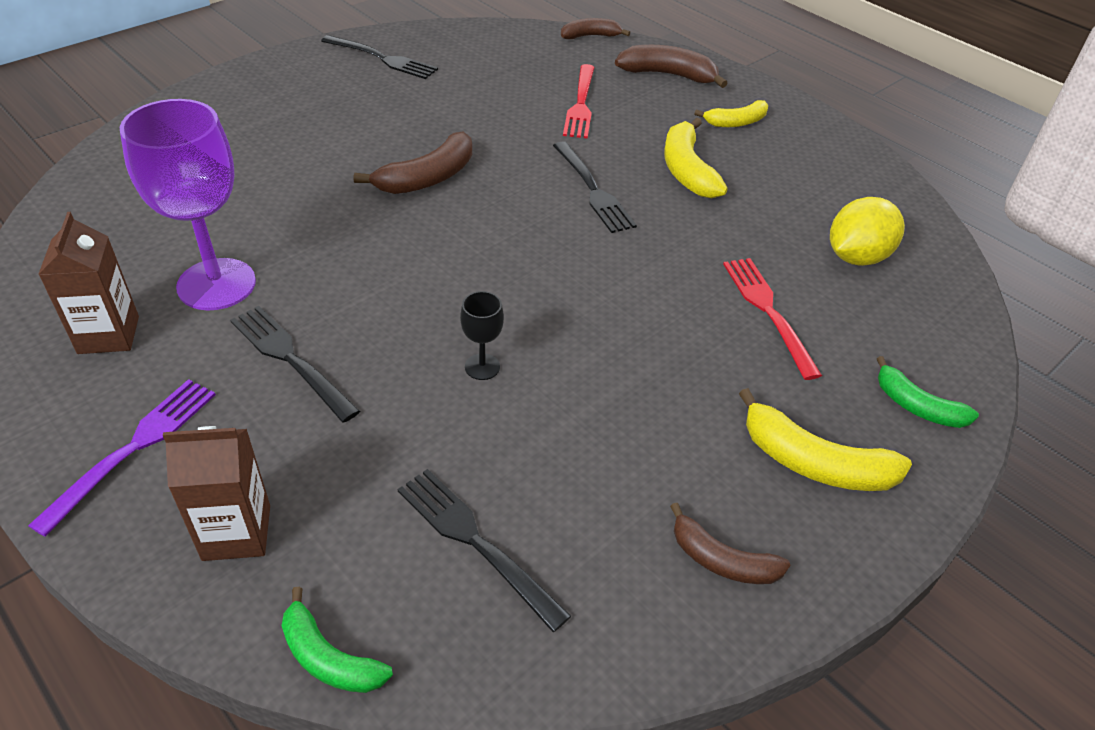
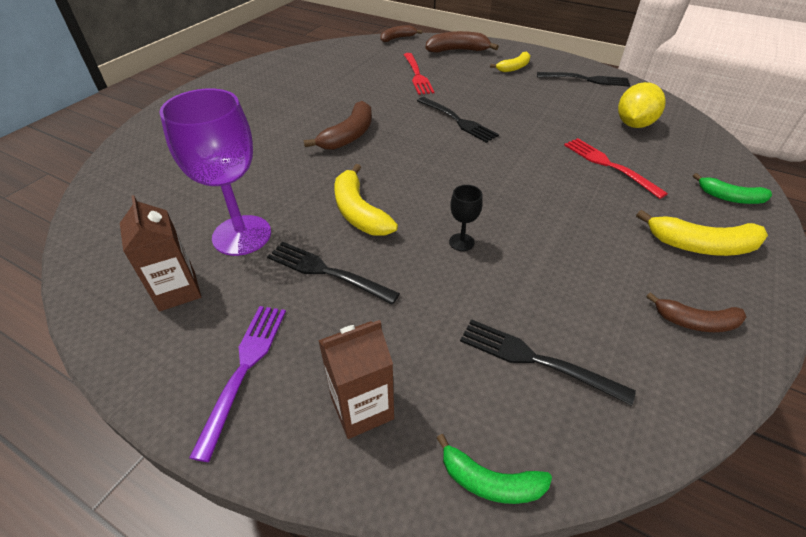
camera: 15 degrees left, 0 degrees up
(382, 58) = (274, 73): black fork -> black fork (586, 79)
(687, 170) = (505, 98): yellow banana -> yellow banana (359, 212)

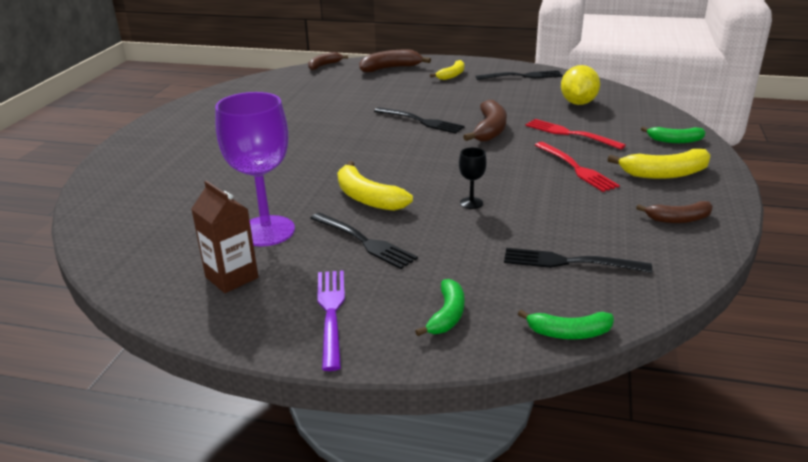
camera: 15 degrees left, 15 degrees down
(327, 272) = (364, 241): black fork -> black fork turned 150 degrees counterclockwise
(349, 135) = (323, 146): brown banana -> brown banana (490, 130)
(362, 408) = (447, 315): brown carton -> green banana
(417, 75) = (362, 92): red fork -> red fork (576, 168)

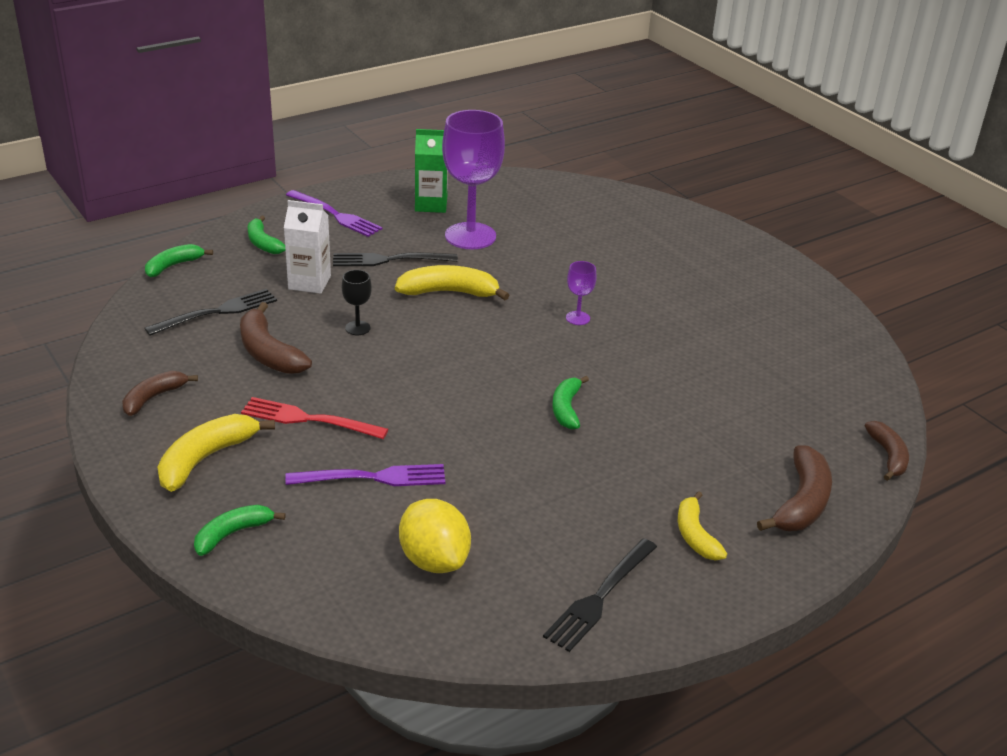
camera: 130 degrees right, 5 degrees up
(232, 277) = (431, 204): brown carton -> green carton
(323, 151) = (577, 318): none -> purple goblet
(421, 121) = (566, 409): black fork -> green banana
(458, 252) = (309, 282): none -> white carton
(490, 130) = (471, 435): brown banana -> brown banana (268, 353)
(570, 134) = (372, 477): red fork -> purple fork

